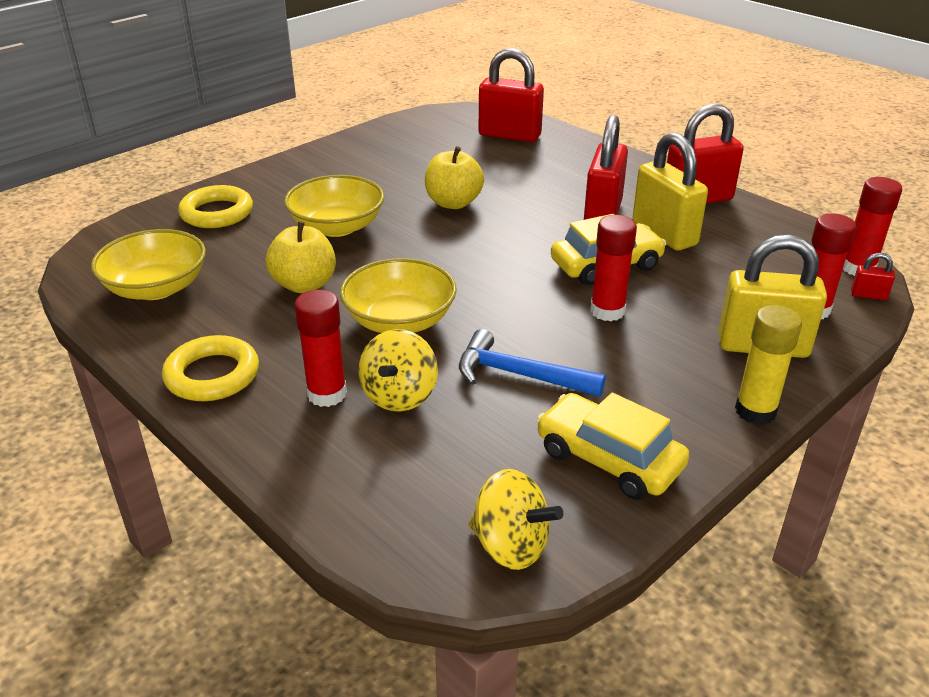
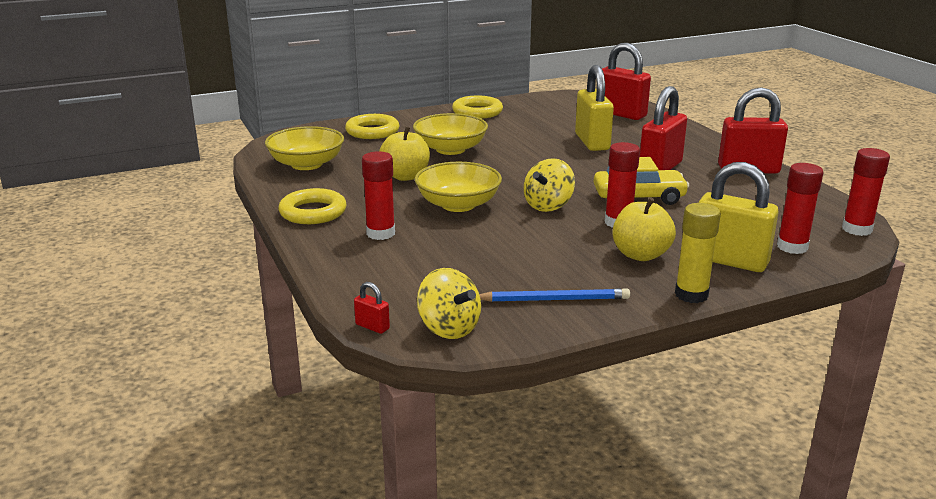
camera: 20 degrees right, 10 degrees down
(336, 158) = (477, 112): none -> yellow ring
(399, 396) = (429, 242): yellow spinning top -> yellow spinning top (548, 206)
(453, 203) = (546, 147): yellow apple -> yellow apple (640, 255)
(519, 375) = (523, 246): blue hammer -> none
(609, 459) = (554, 299): yellow car -> blue pencil
(664, 234) = (702, 186): yellow padlock -> yellow padlock (592, 142)
(868, 295) = (851, 246): red padlock -> red padlock (372, 326)

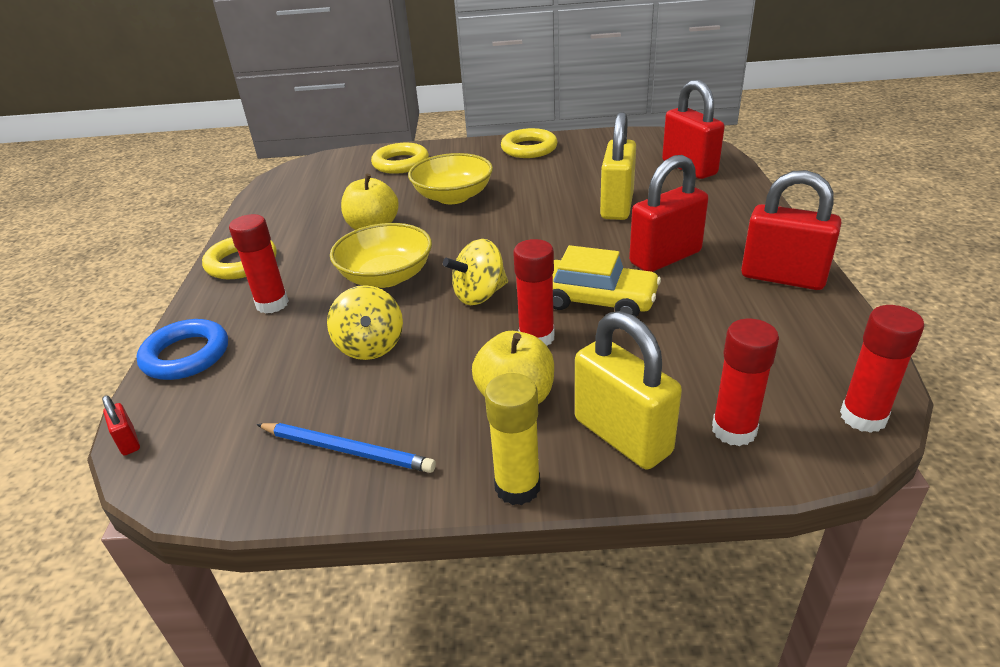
camera: 25 degrees right, 10 degrees up
(306, 164) = (299, 198): yellow bowl -> none
(347, 273) = (186, 355): none -> blue ring
(449, 328) = (195, 466): yellow spinning top -> yellow spinning top (370, 346)

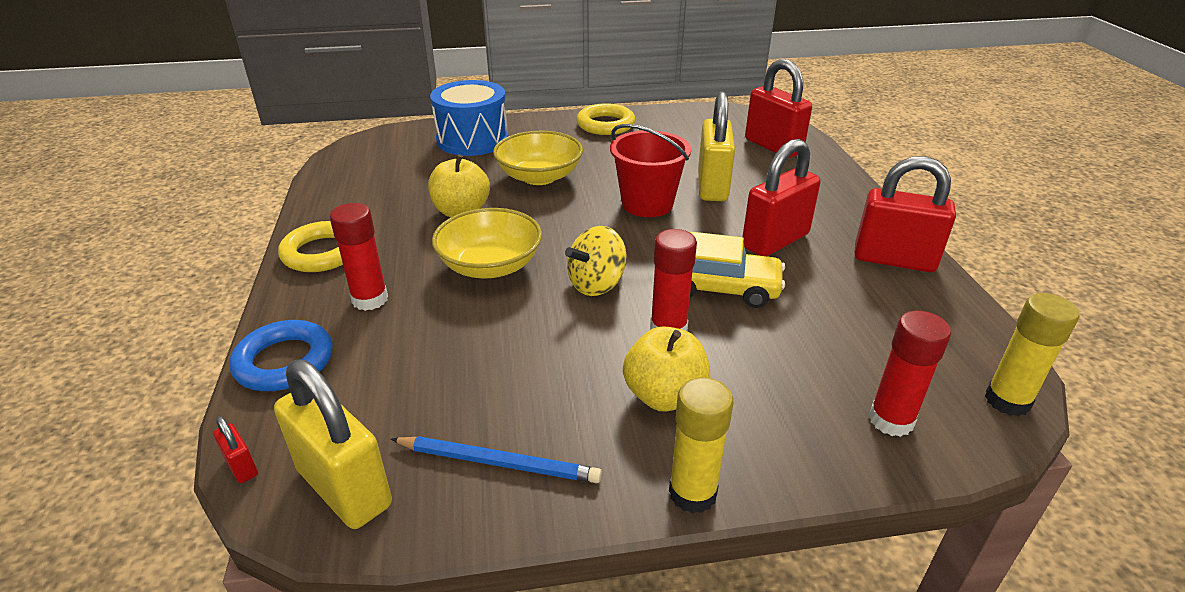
camera: 10 degrees left, 0 degrees up
(370, 346) = (493, 344): yellow spinning top -> none
(400, 163) = (472, 140): yellow ring -> blue drum
(548, 222) = (647, 204): none -> red bucket
(622, 436) = (784, 432): yellow padlock -> yellow padlock (344, 488)
(863, 417) = (1007, 401): red glue stick -> yellow glue stick

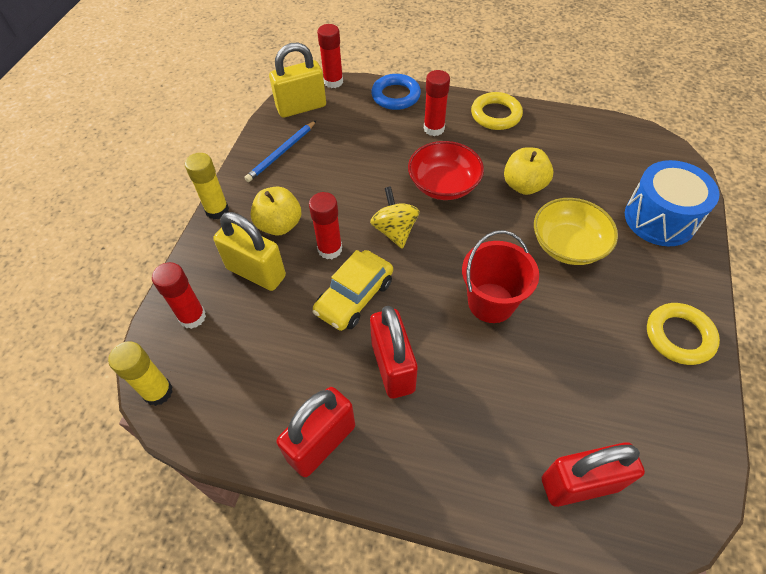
camera: 115 degrees right, 20 degrees up
(241, 466) = (333, 82): red padlock -> red glue stick
(490, 266) = (443, 185): yellow bowl -> red bowl
(712, 186) = (504, 368): yellow padlock -> yellow padlock (256, 272)

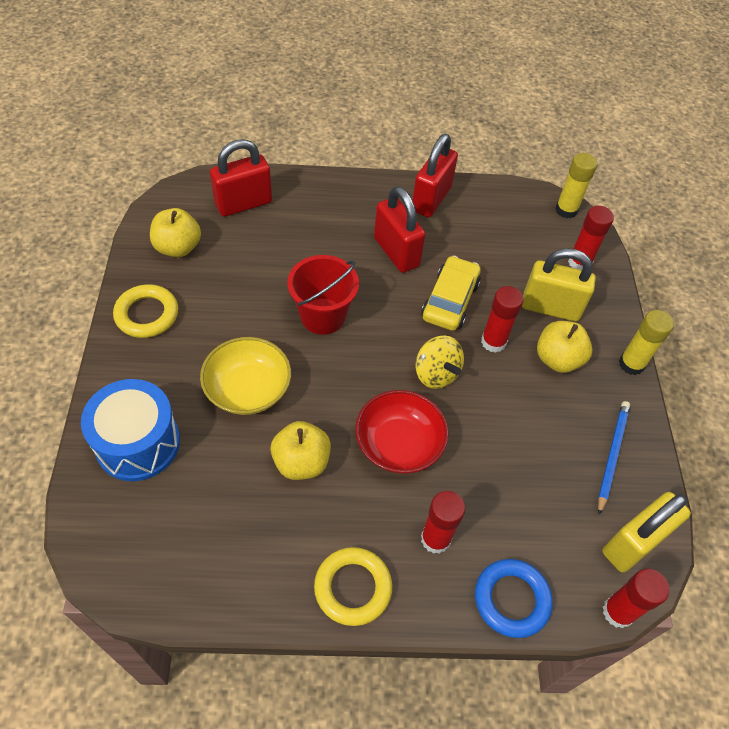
camera: 160 degrees right, 0 degrees up
(660, 422) = (178, 247): none -> yellow apple

